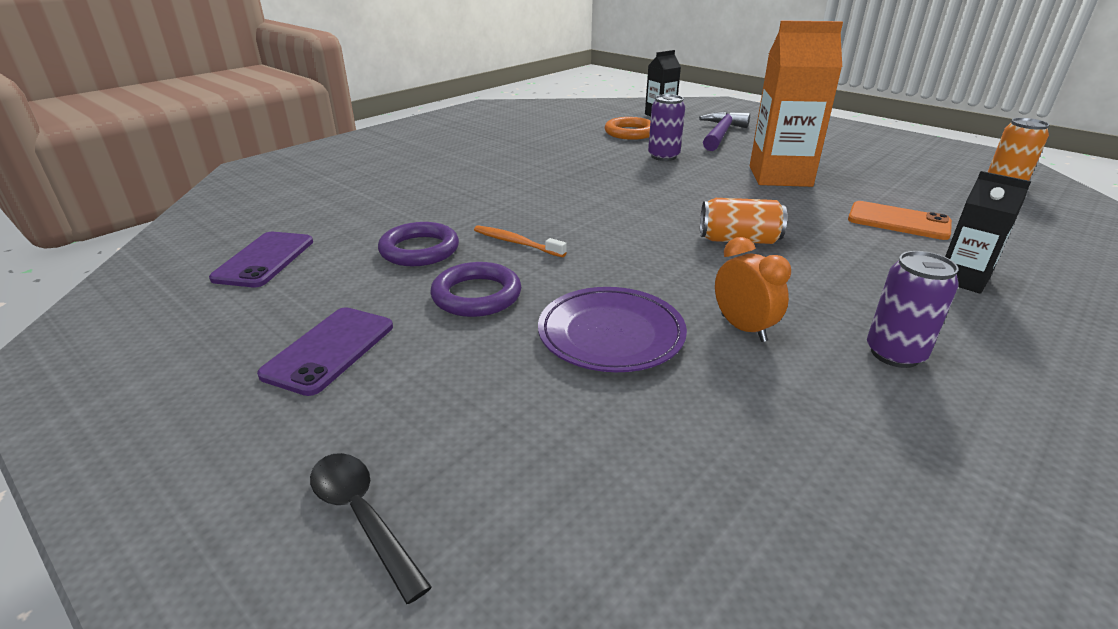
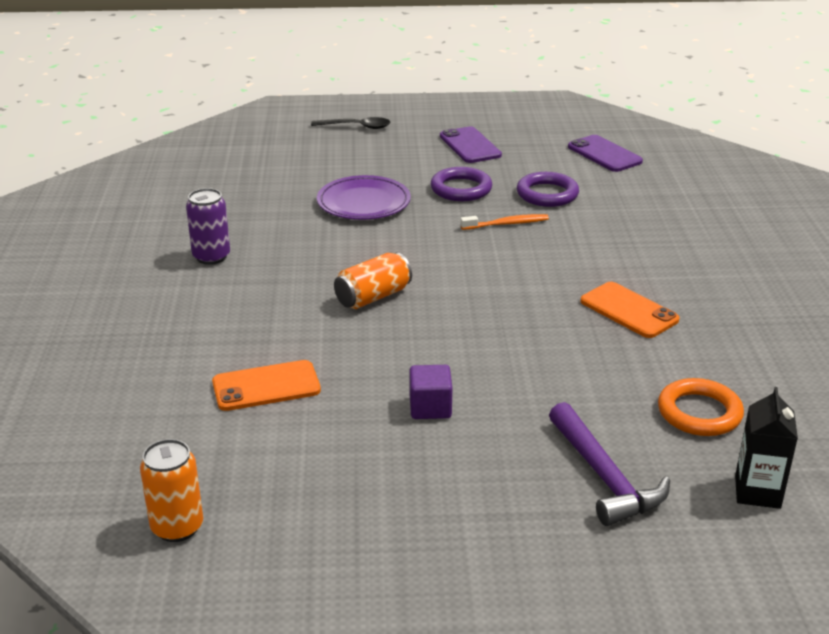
camera: 135 degrees right, 0 degrees up
(566, 167) = (629, 310): none -> orange phone
(663, 156) = (584, 380): purple can -> none
(743, 328) = (302, 235): orange clock -> none
(780, 176) = (430, 408): orange carton -> purple cube
(962, 279) = (188, 335): black carton -> none

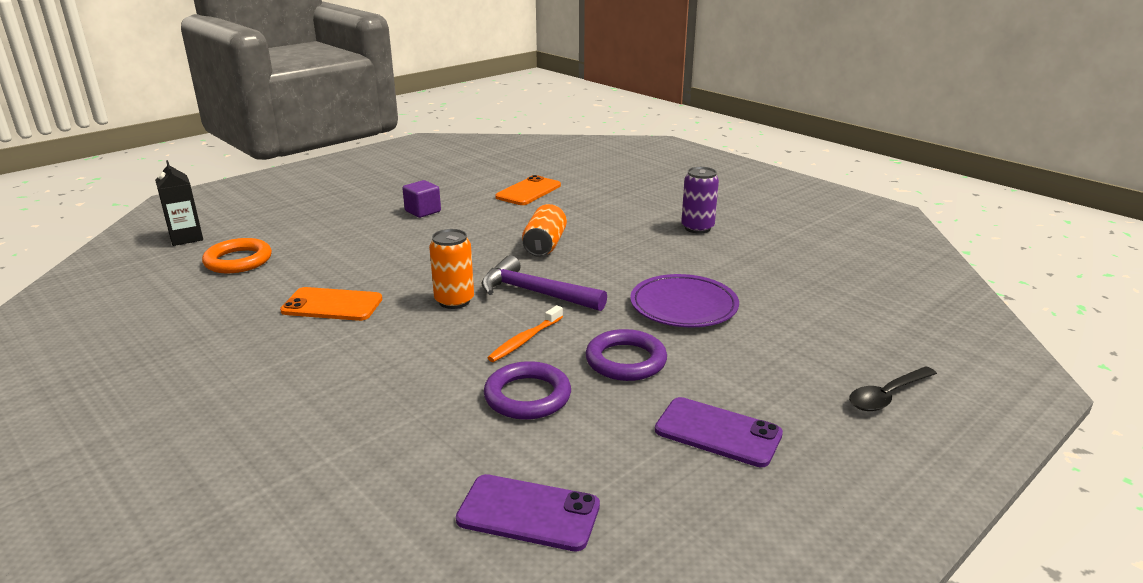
camera: 140 degrees right, 5 degrees down
(177, 527) = (483, 152): orange can -> orange can (454, 301)
(604, 477) = (289, 217): purple hammer -> purple hammer (535, 293)

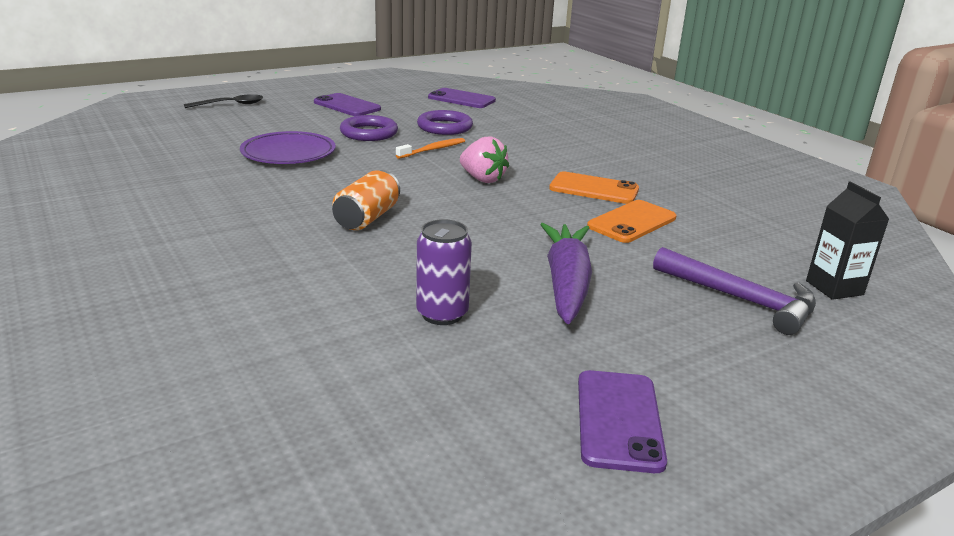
camera: 170 degrees left, 0 degrees up
(238, 261) = (727, 244): orange ring -> none
(375, 173) = (619, 420): none -> purple phone
(386, 219) = (566, 284): none -> purple carrot
(423, 211) = (512, 292): purple cube -> none
(454, 301) = (482, 179): orange can -> pink strawberry
(528, 191) = (328, 313): orange phone -> orange phone (632, 222)
(535, 293) = (407, 176): purple hammer -> purple hammer (741, 299)
(697, 228) = (163, 216): purple can -> purple can (442, 314)

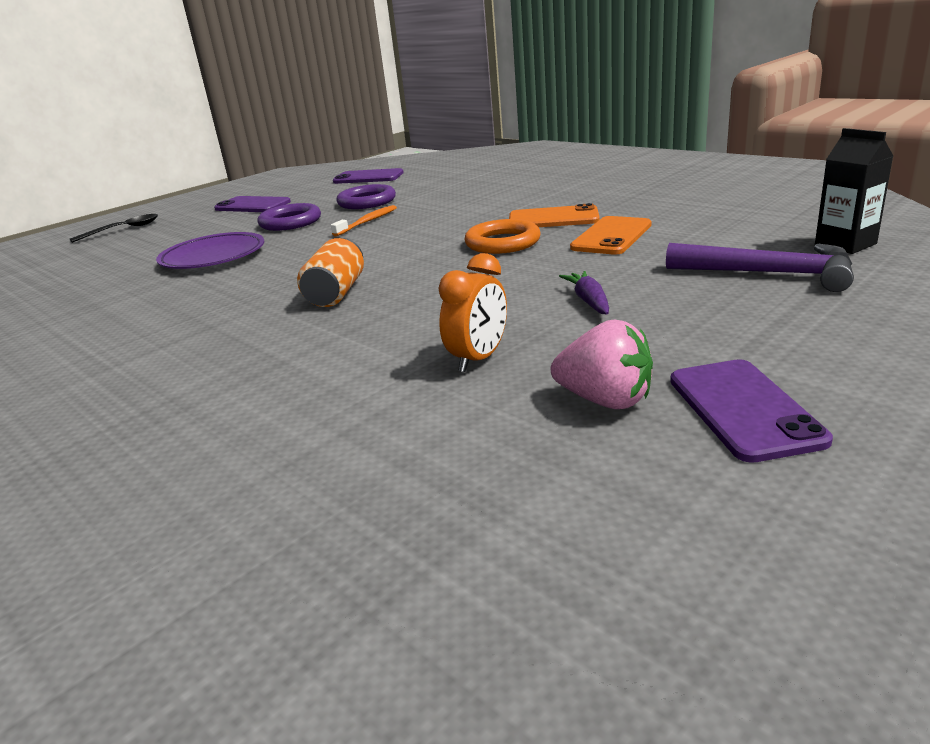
camera: 10 degrees left, 0 degrees up
(442, 314) = (478, 359): purple can -> orange clock
(482, 179) = (436, 234): pink strawberry -> pink strawberry (605, 400)
(533, 203) = (502, 243): none -> orange ring
(566, 284) = (589, 301): purple carrot -> purple carrot, size x0.50

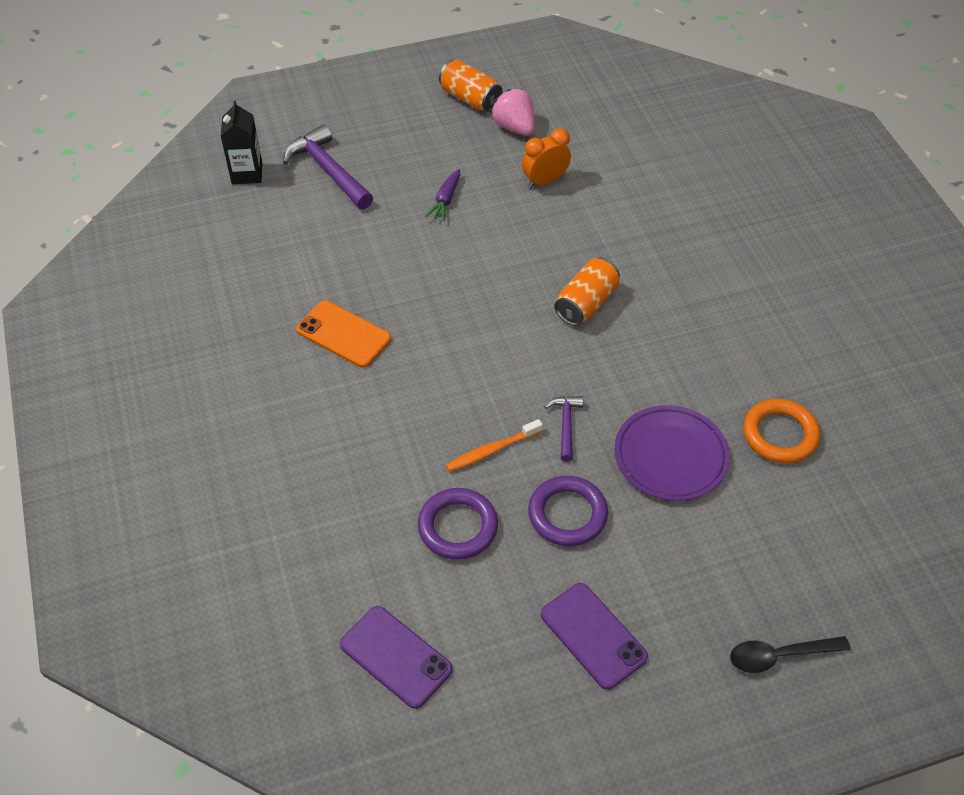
camera: 155 degrees left, 25 degrees up
(314, 243) = (566, 425): none -> purple hammer
(502, 243) = (420, 313): orange ring -> orange ring (780, 434)
(612, 236) = (343, 271): orange phone -> none
(744, 409) = (470, 99): purple phone -> orange can

